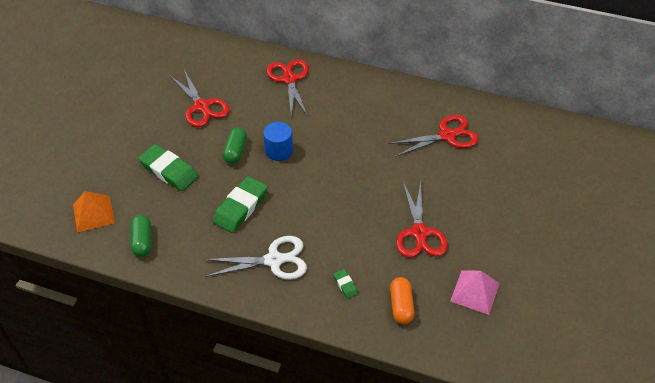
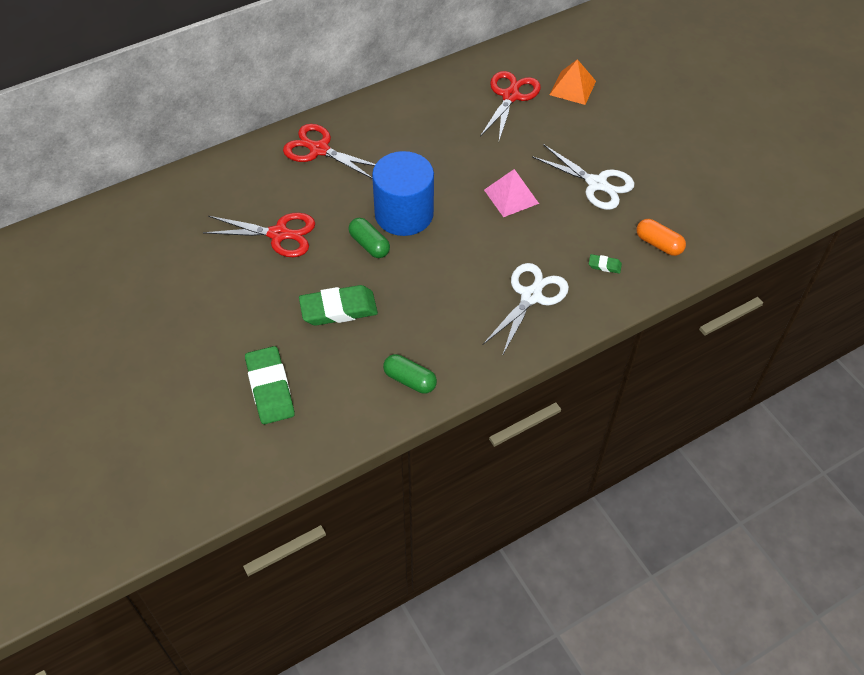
camera: 50 degrees left, 5 degrees up
(93, 213) = (331, 400): orange pyramid -> orange pyramid (572, 88)
(240, 207) = (444, 283): green eraser -> green eraser (270, 388)
(279, 151) = (404, 214): blue cylinder -> blue cylinder, size x1.76
(419, 233) = (597, 184): red scissors -> white scissors
(474, 292) = (687, 191): pink pyramid -> pink pyramid (511, 196)

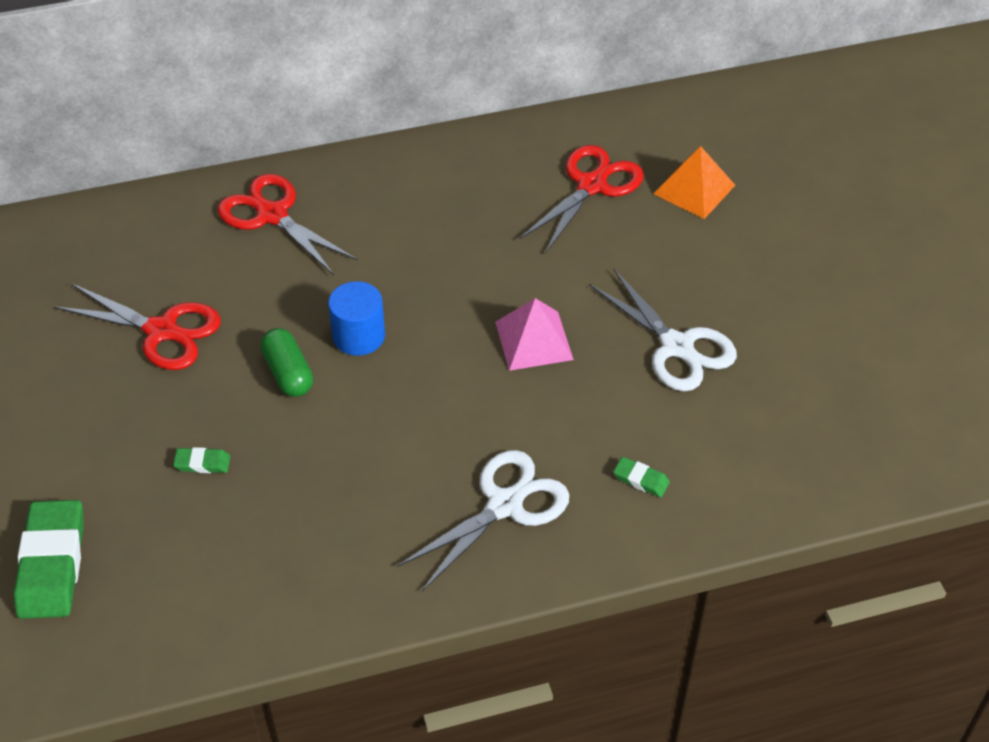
camera: 15 degrees right, 5 degrees down
(338, 309) = (202, 463): green eraser -> green eraser, size x0.45
(404, 214) = (359, 336): blue cylinder -> blue cylinder, size x0.57
(410, 380) = (265, 598): green capsule -> none
(658, 244) = (742, 462): orange capsule -> none

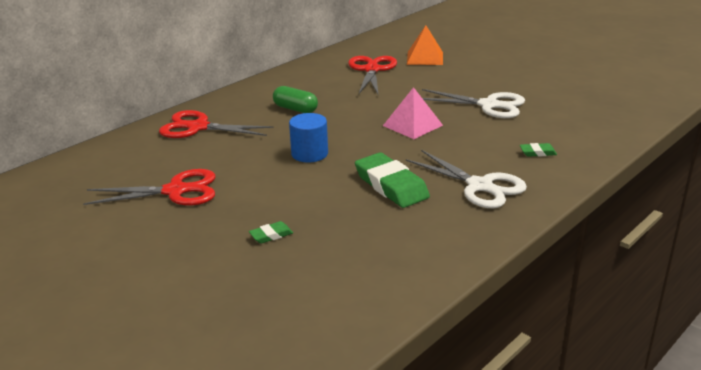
camera: 30 degrees left, 20 degrees down
(52, 564) = (212, 322): green eraser -> green eraser (391, 186)
(288, 373) = (283, 181): green capsule -> green capsule (295, 109)
(504, 505) = (480, 186): white scissors -> white scissors turned 120 degrees clockwise

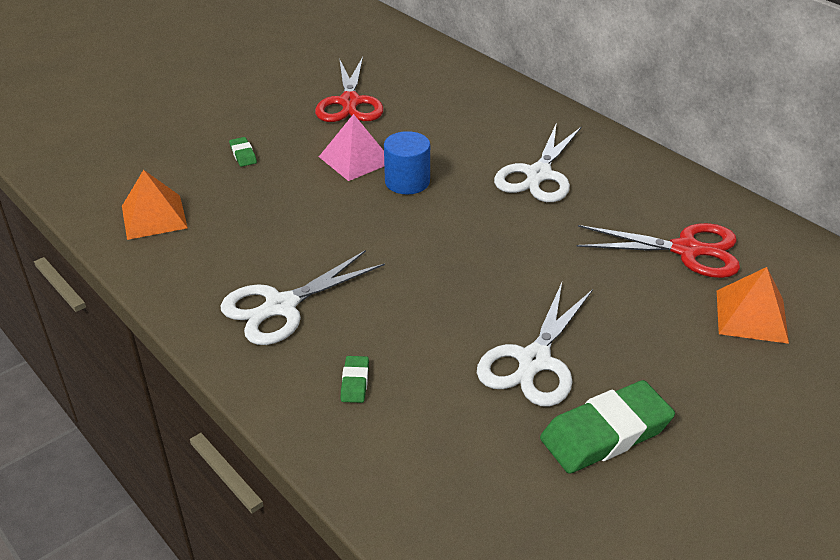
camera: 95 degrees right, 10 degrees up
(198, 127) = (494, 109): red scissors -> none
(295, 109) = (538, 175): green capsule -> white scissors
(384, 267) = (154, 217): none -> orange pyramid
(391, 186) = (309, 235): green eraser -> green eraser (605, 433)
(412, 125) = (471, 270): pink pyramid -> pink pyramid (355, 159)

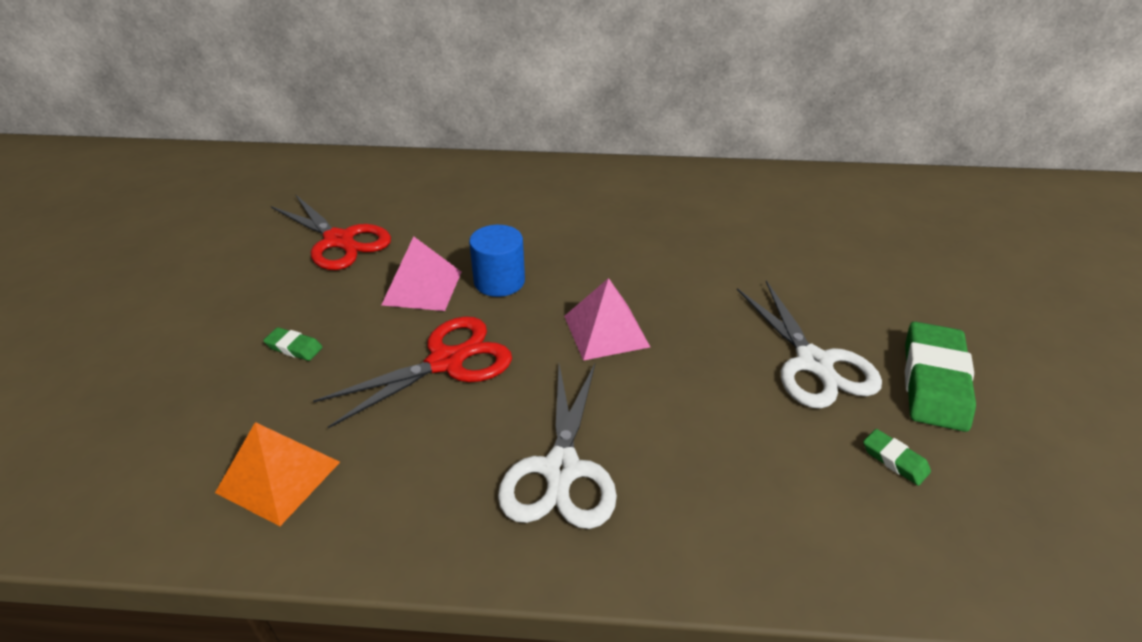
camera: 45 degrees left, 0 degrees up
(355, 382) = (730, 488): green eraser -> green eraser (894, 460)
(425, 252) = (606, 331): none -> pink pyramid
(538, 175) = (593, 219): white scissors -> none
(686, 250) = (767, 218): red scissors -> red scissors (446, 361)
(751, 316) = (867, 239): orange pyramid -> none

